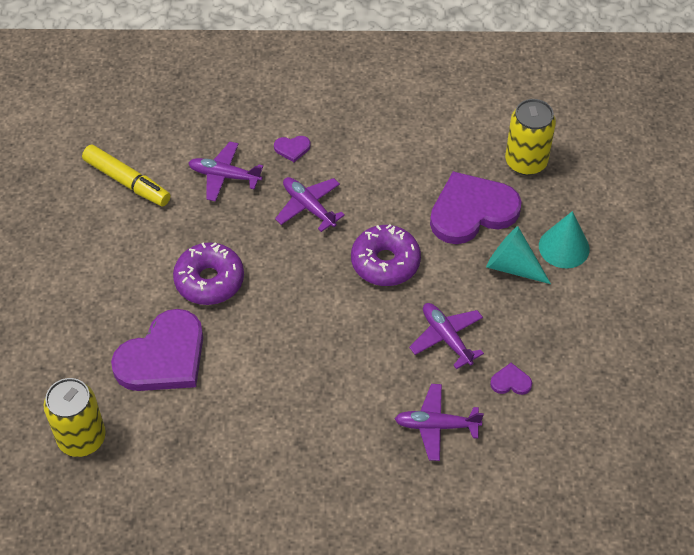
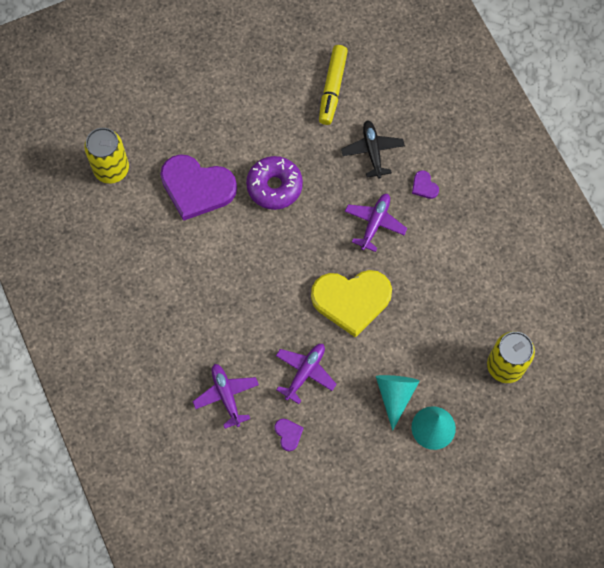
camera: 65 degrees right, 15 degrees up
(224, 176) = (372, 151): purple plane -> black plane
(385, 262) = (351, 300): purple donut -> yellow heart
(472, 211) = (433, 344): purple heart -> none

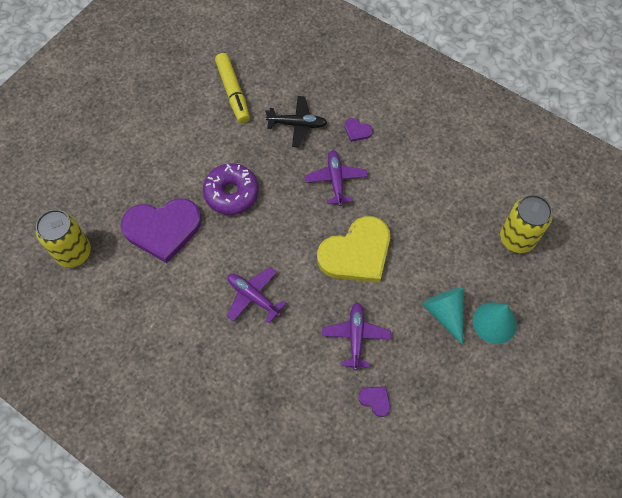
camera: 30 degrees left, 5 degrees down
(226, 396) = (298, 397): purple plane -> purple plane (253, 297)
(372, 151) = (297, 124): black plane -> black plane turned 135 degrees clockwise

